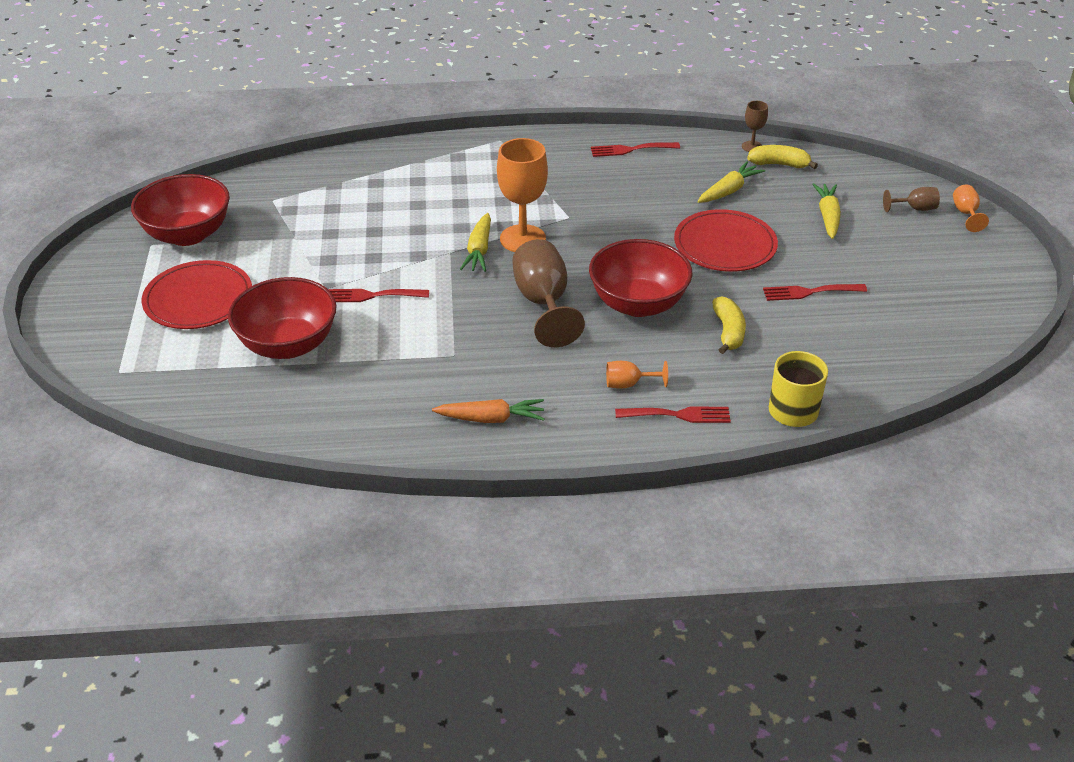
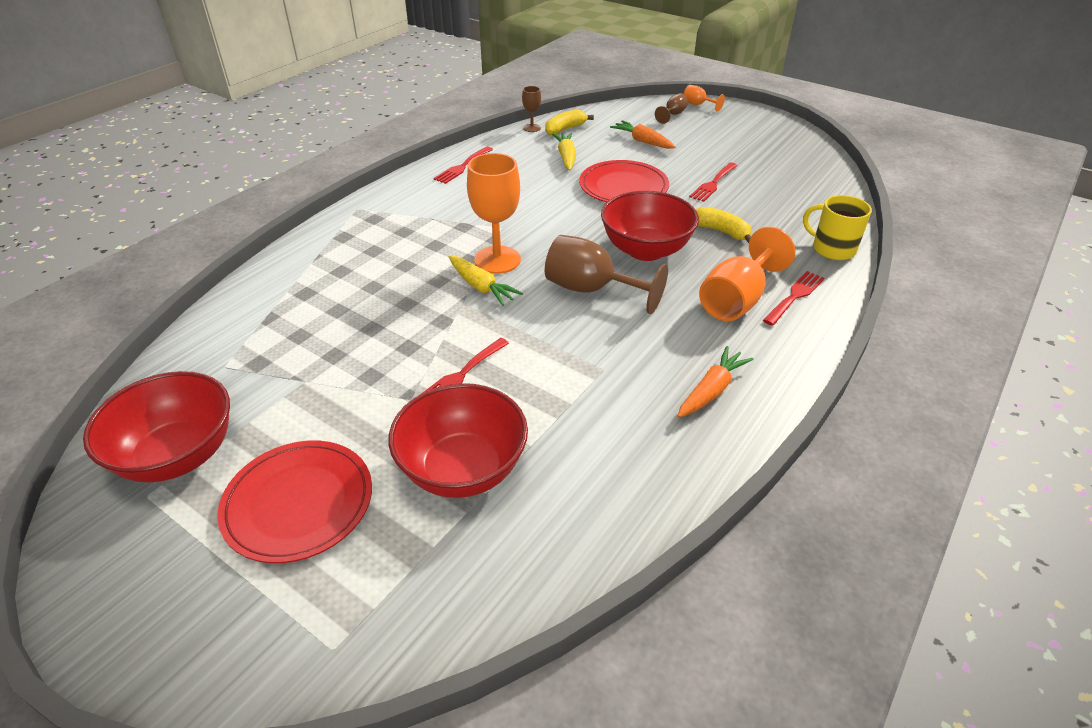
camera: 50 degrees left, 0 degrees up
(628, 384) = (736, 300): orange goblet -> orange goblet, size x2.01
(828, 217) = (643, 141): yellow carrot -> orange carrot

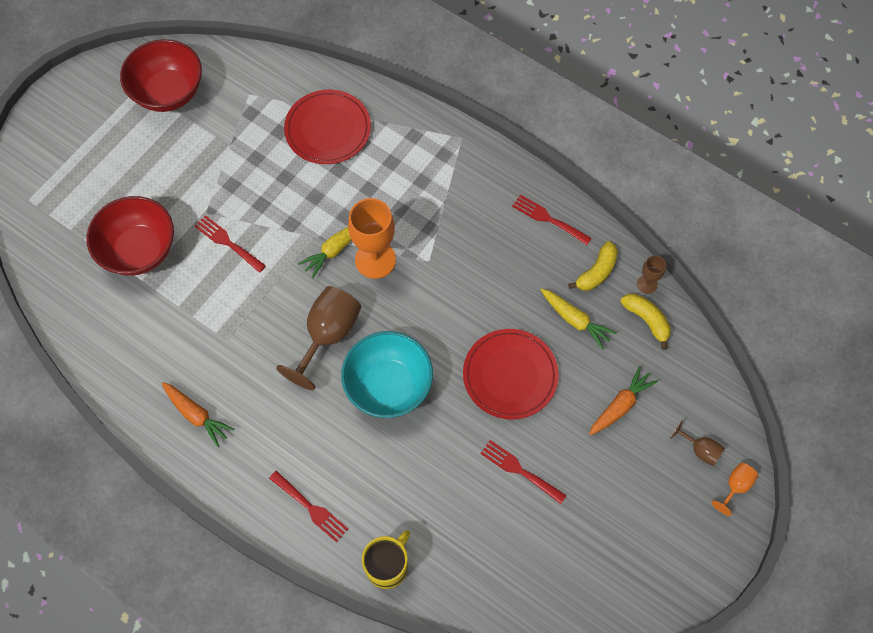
camera: 90 degrees right, 25 degrees up
(298, 503) = (123, 164): red plate -> red plate (328, 129)
(566, 157) = (575, 320): yellow carrot -> yellow carrot turned 45 degrees clockwise
(645, 250) = (388, 386): red bowl -> turquoise bowl
(721, 231) = (421, 462): yellow banana -> yellow banana (596, 272)
(736, 300) = (307, 455): orange goblet -> none

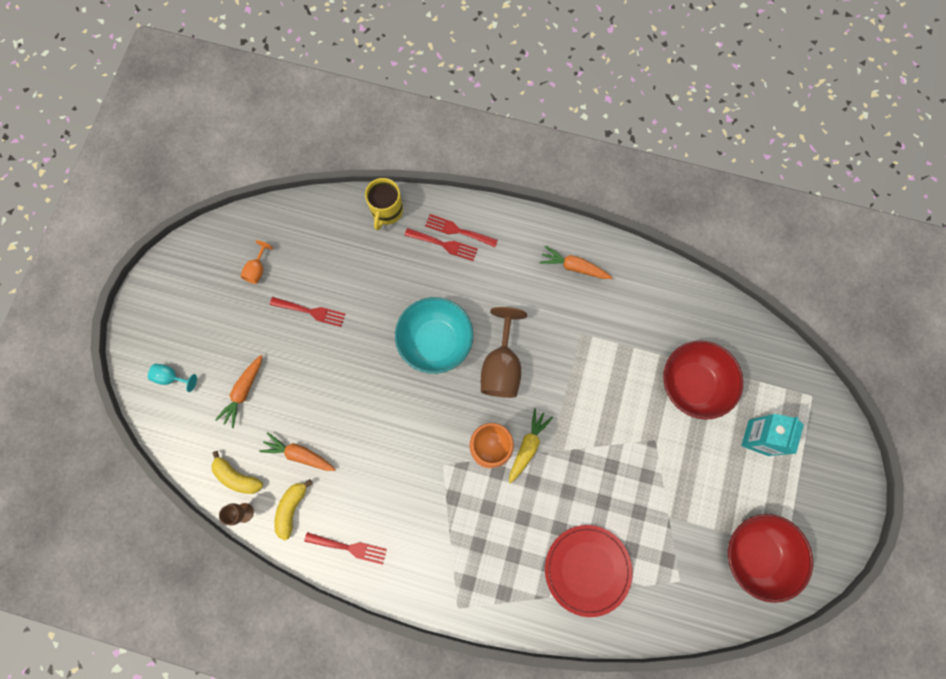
camera: 160 degrees right, 10 degrees up
(105, 181) = (758, 437): none -> turquoise carton
(227, 242) = (622, 419): red fork -> red fork (444, 244)
(510, 375) = (340, 385): red plate -> none
(575, 320) = (299, 454): yellow carrot -> orange carrot
(700, 449) = (171, 377): brown goblet -> turquoise goblet
(735, 486) = (138, 357): orange goblet -> orange goblet (257, 269)

